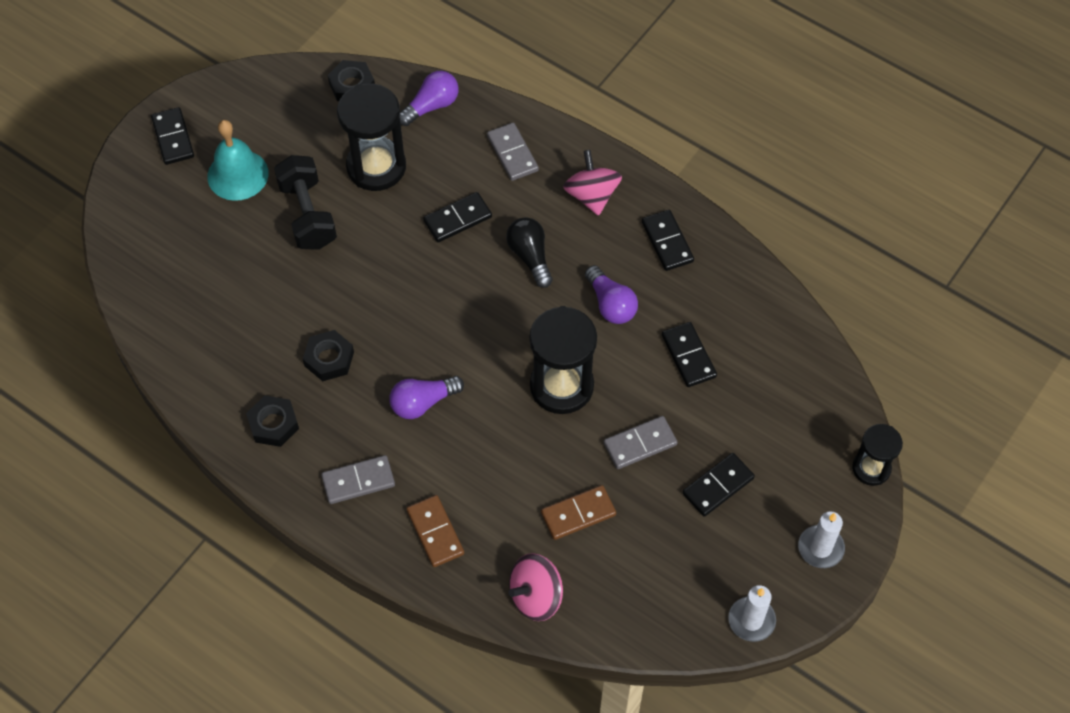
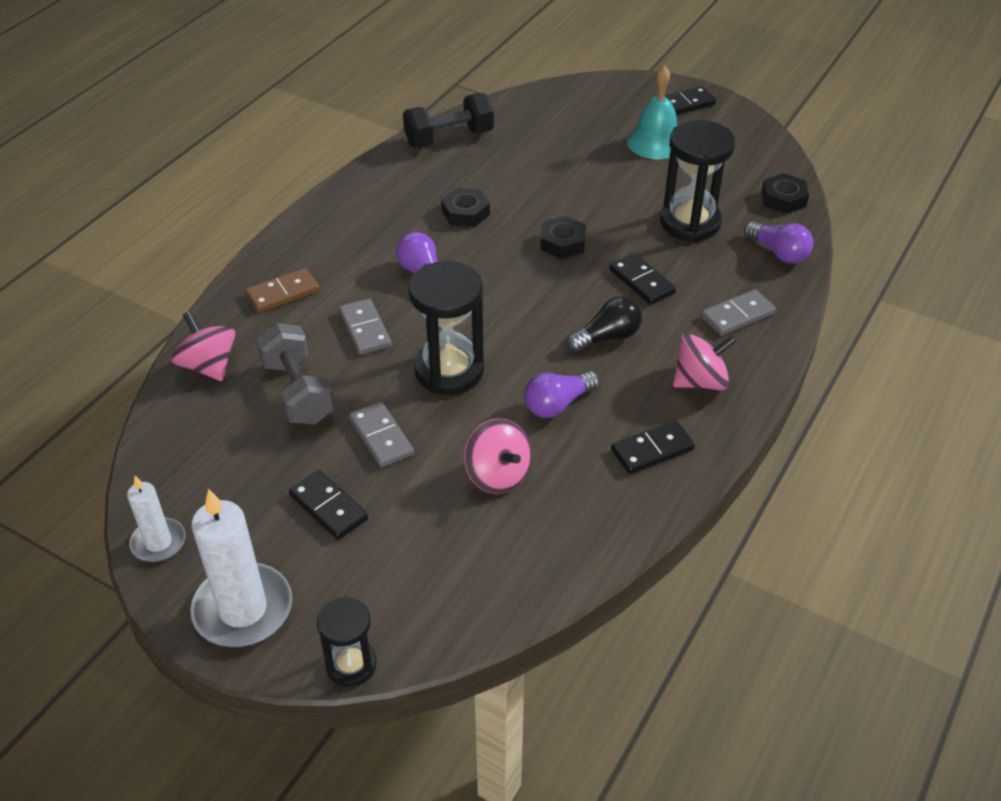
camera: 85 degrees right, 15 degrees down
(273, 424) = (395, 187): black nut -> black nut (562, 243)
(308, 215) = (622, 186): black dumbbell -> black dumbbell (449, 138)
(358, 481) = (338, 241): grey domino -> grey domino (365, 329)
(578, 514) = (298, 391): brown domino -> grey dumbbell
(688, 356) = (498, 475): black domino -> pink spinning top
(820, 548) = (243, 609): white candle -> white candle, size x1.74

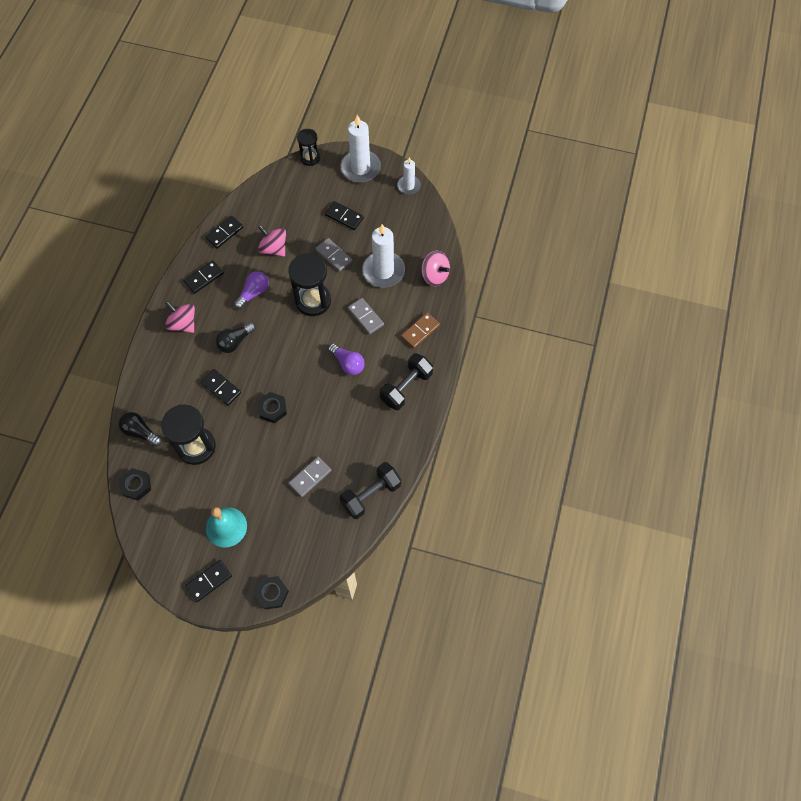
camera: 165 degrees right, 20 degrees up
(298, 391) = (383, 271): grey dumbbell -> white candle
(344, 231) = (406, 387): none -> black dumbbell
(465, 213) = (338, 421): black nut -> black nut (272, 593)
(596, 528) = (224, 233): none -> black domino
(700, 381) = (183, 324): pink spinning top -> pink spinning top turned 75 degrees clockwise
(737, 315) = (164, 374): grey domino -> grey domino (310, 477)
(778, 253) = (140, 432): purple light bulb -> black light bulb

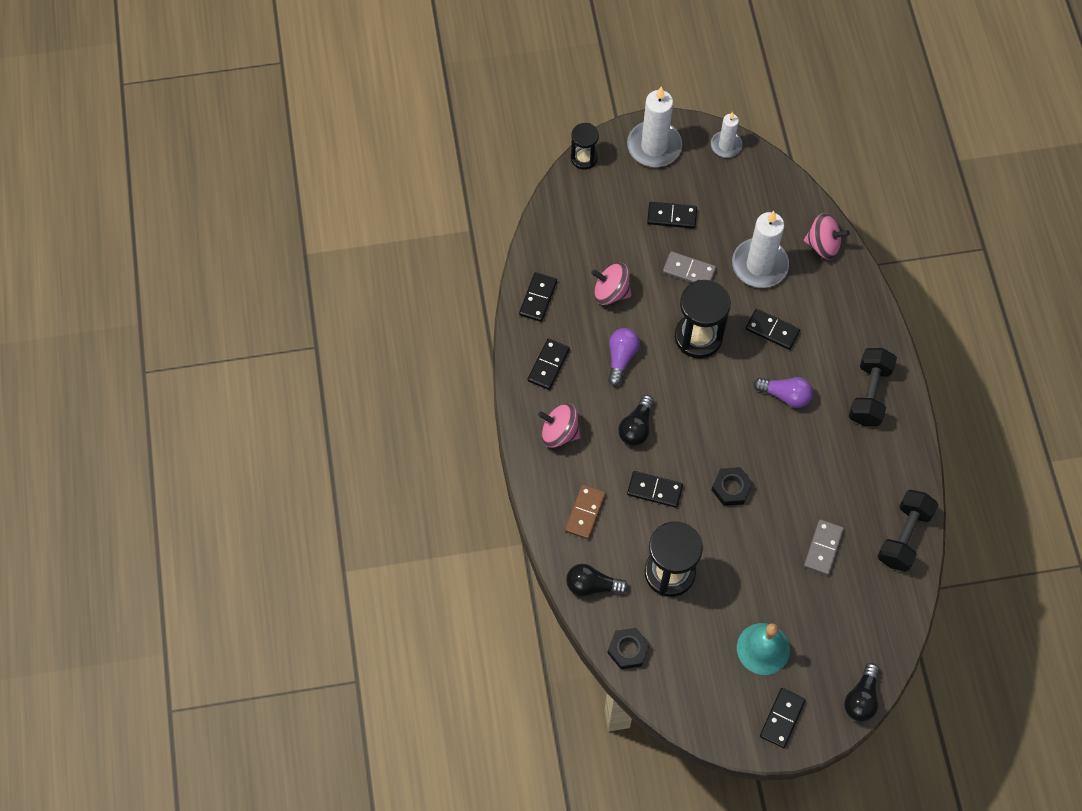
camera: 25 degrees left, 0 degrees up
(272, 593) = (861, 698): black nut -> black light bulb
(365, 317) = (772, 330): grey domino -> black domino
(420, 331) = (845, 320): brown domino -> brown domino (585, 512)

